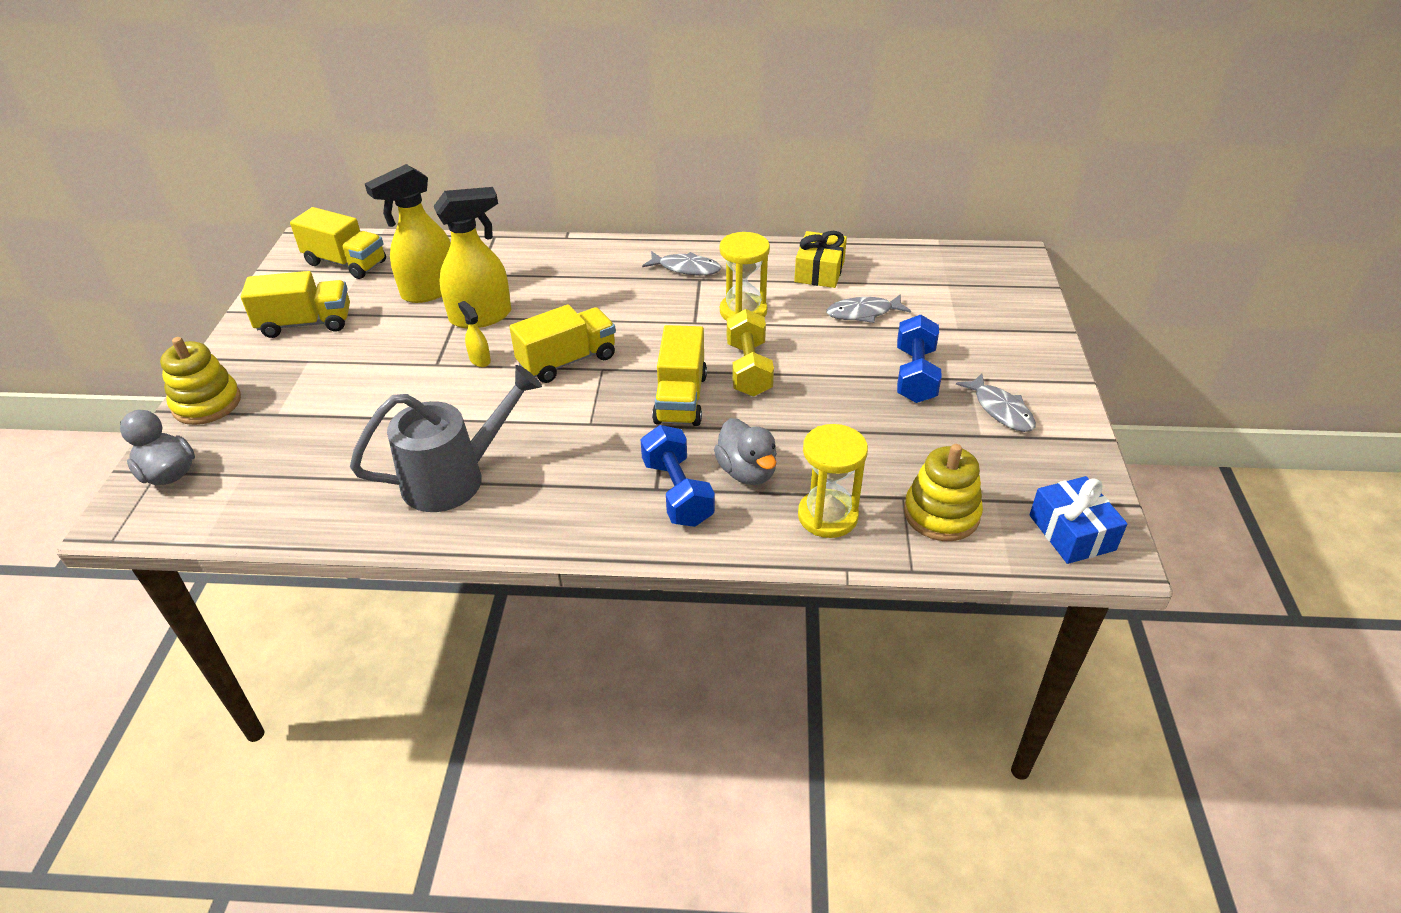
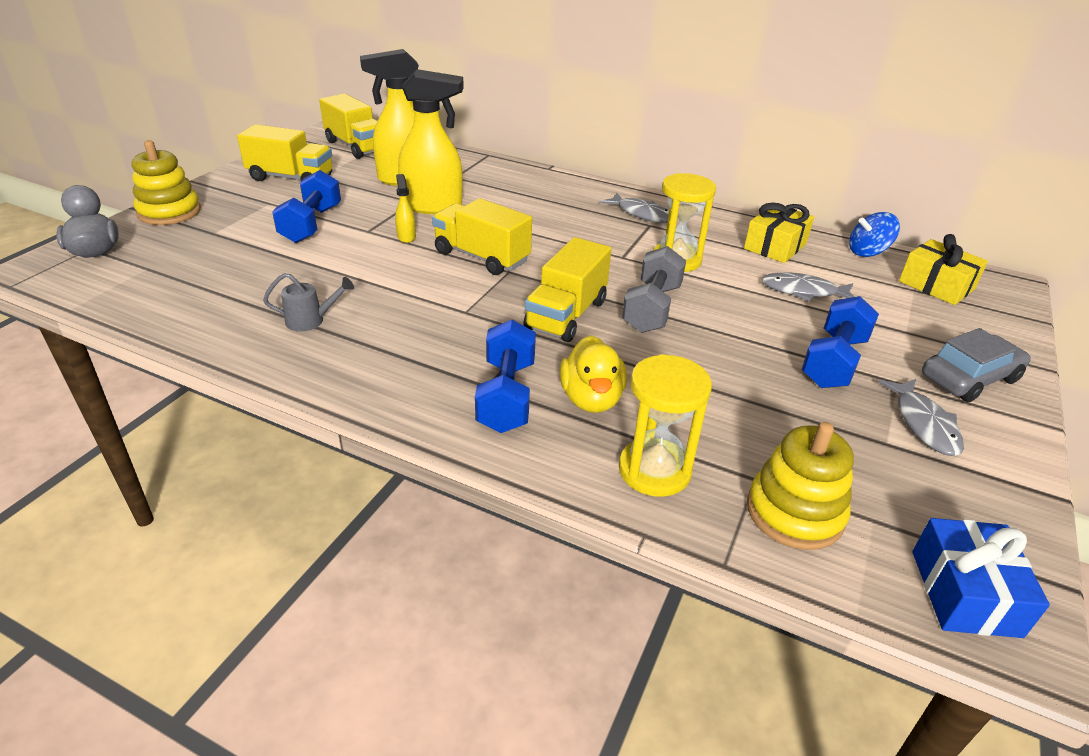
camera: 20 degrees right, 5 degrees down
(373, 374) = (311, 224): none -> blue dumbbell
(455, 478) = (310, 321): grey watering can -> grey watering can, size x0.45
(567, 361) = (481, 257): yellow truck -> yellow truck turned 135 degrees counterclockwise
(747, 472) = (591, 399): grey duck -> yellow duck
(748, 369) = (651, 308): yellow dumbbell -> grey dumbbell
(897, 255) = (867, 252): none -> blue spinning top
(963, 275) = (936, 285): none -> yellow gift
(1018, 358) = (969, 378): none -> grey car

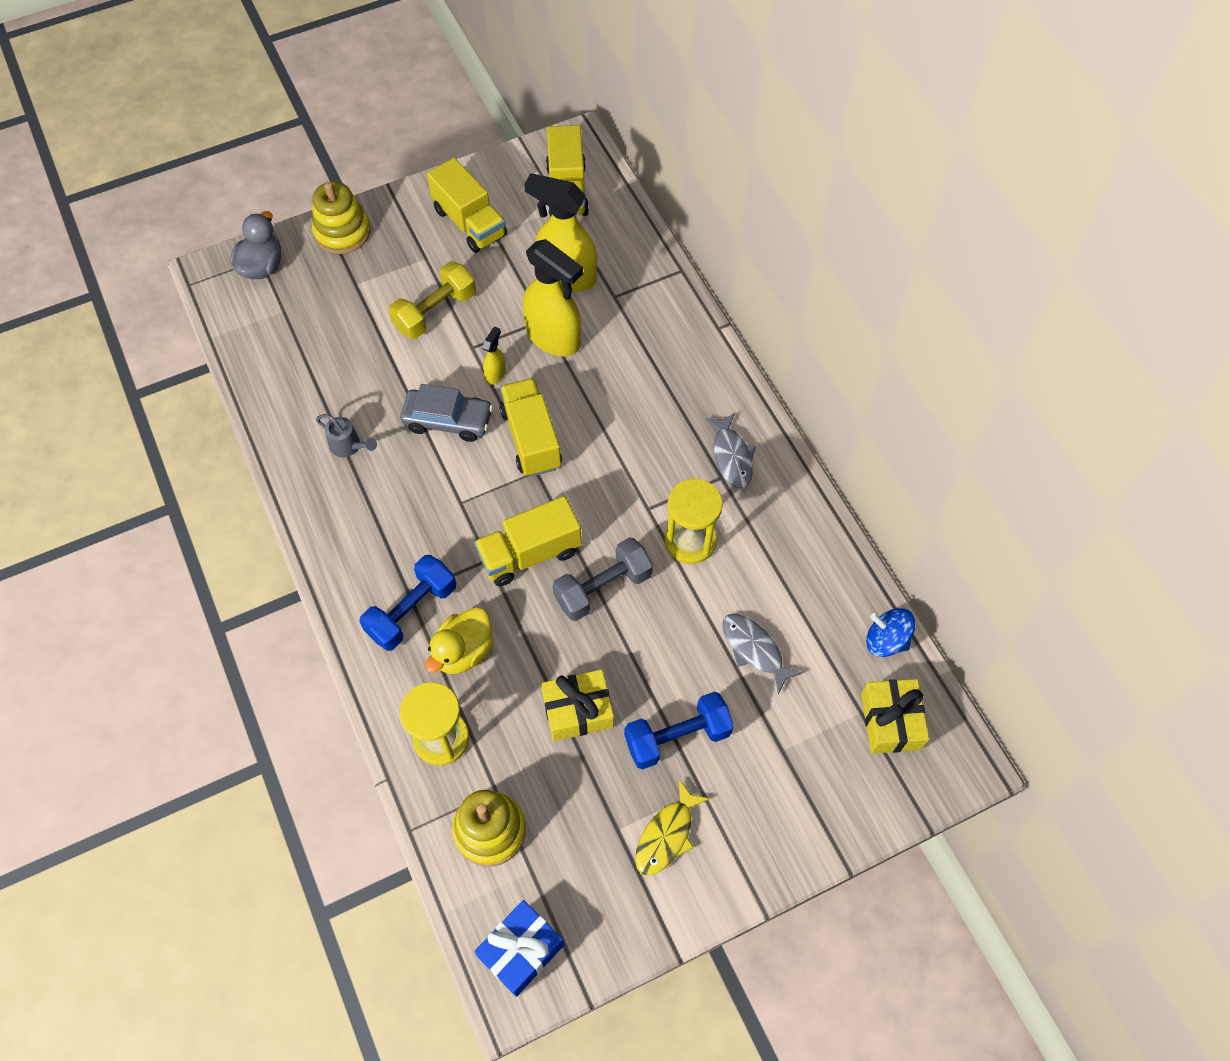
camera: 40 degrees right, 25 degrees up
(311, 224) = (435, 312): blue dumbbell -> yellow dumbbell
(775, 246) = (804, 578): yellow gift -> yellow gift (578, 711)
(924, 424) = (667, 835): grey fish -> yellow fish
(969, 378) = (764, 826): grey car -> grey car (448, 420)

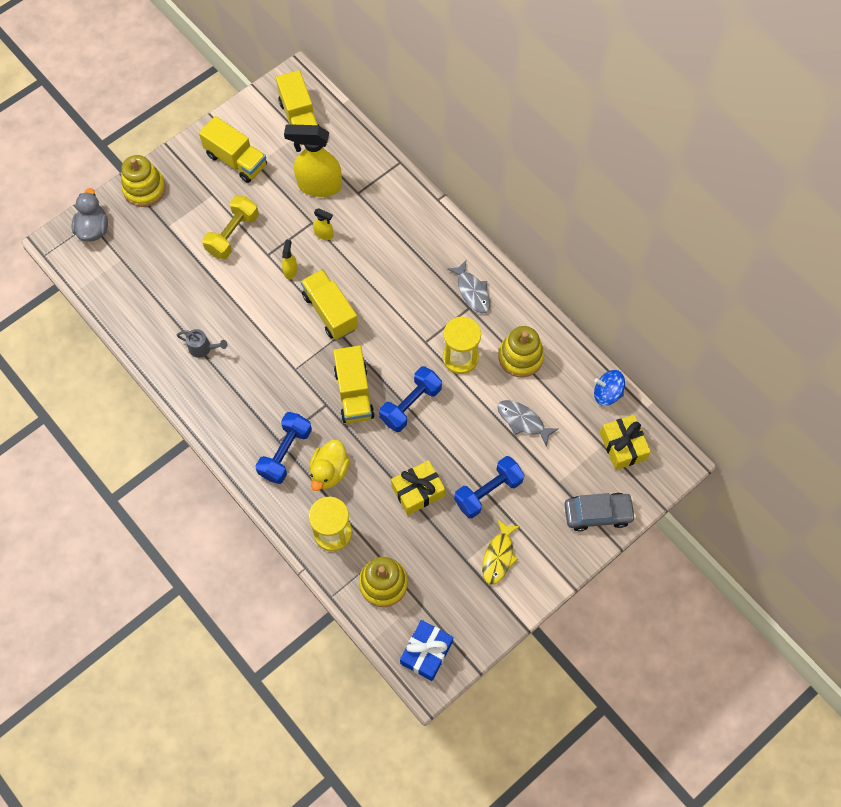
camera: 15 degrees left, 5 degrees up
(448, 420) = (267, 312): grey car -> grey car (597, 514)
(530, 554) = (354, 393): yellow truck -> yellow truck turned 60 degrees counterclockwise
(554, 338) = (324, 234): yellow spray bottle -> yellow spray bottle, size x0.44
(603, 588) = (410, 405): grey dumbbell -> blue dumbbell
(775, 560) = (520, 357): none -> yellow stacking toy

